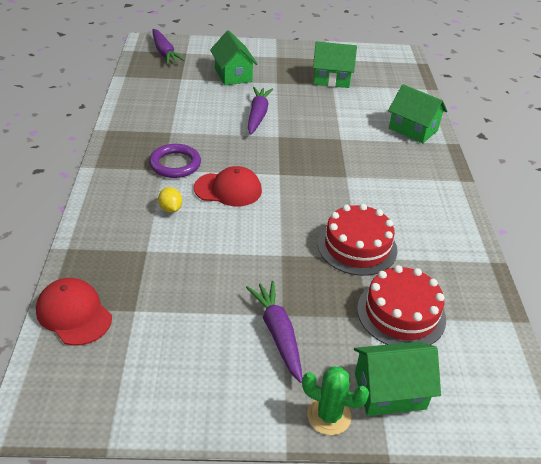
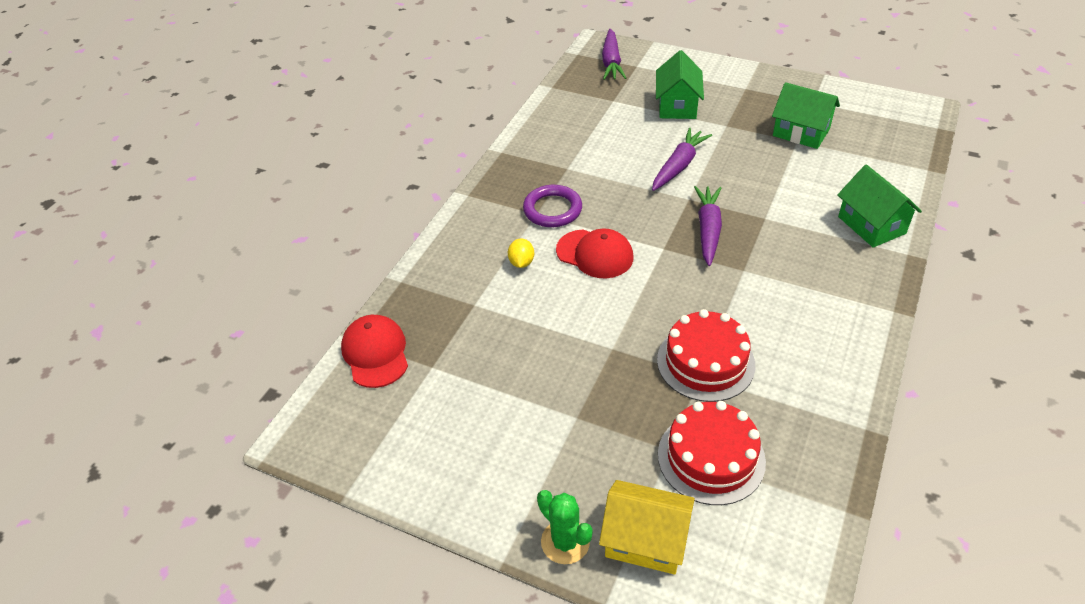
camera: 30 degrees right, 5 degrees up
(278, 334) = (560, 436): purple carrot -> purple carrot (708, 230)
(390, 391) = (645, 540): green house -> yellow house

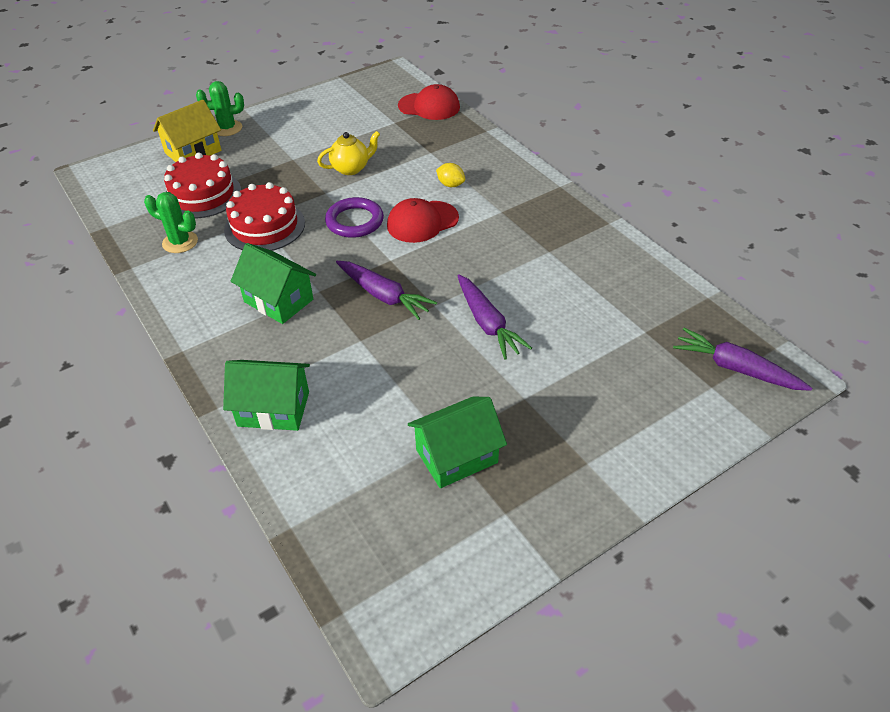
camera: 120 degrees right, 0 degrees up
(552, 209) = (498, 221): purple ring -> purple ring (354, 221)
(553, 352) = (351, 168): none -> yellow teapot
(677, 106) = (595, 378): green house -> green house (278, 300)
(794, 416) = (180, 242): none -> green cactus

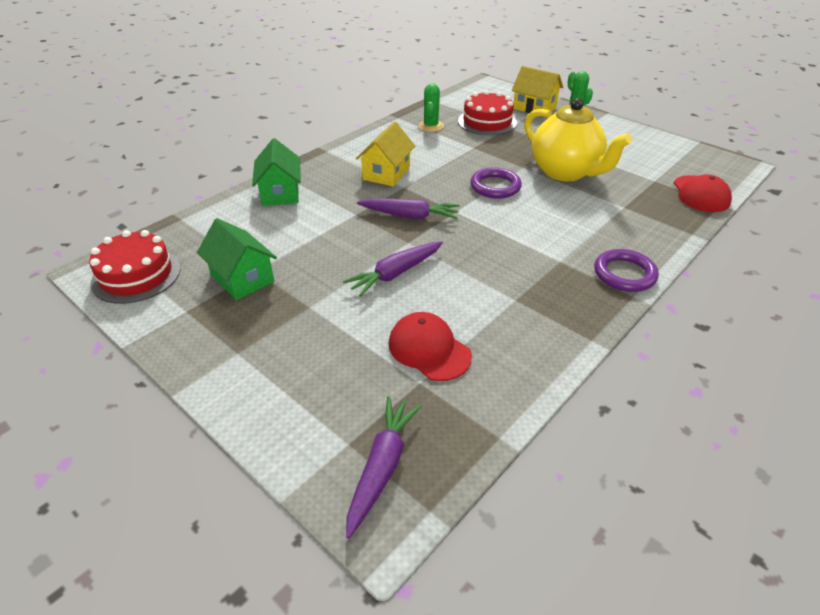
camera: 75 degrees right, 5 degrees down
(265, 226) = (466, 151): red cake -> red cake (136, 275)
(278, 300) = (386, 173): green house -> yellow house
(351, 168) = (565, 172): yellow teapot -> yellow teapot, size x1.99
(384, 295) = (410, 216): purple carrot -> purple carrot turned 105 degrees counterclockwise
(422, 222) = (515, 219): red cap -> red cap (429, 349)
(450, 185) = (581, 225): yellow lemon -> none
(530, 182) = (624, 274): none -> purple ring

